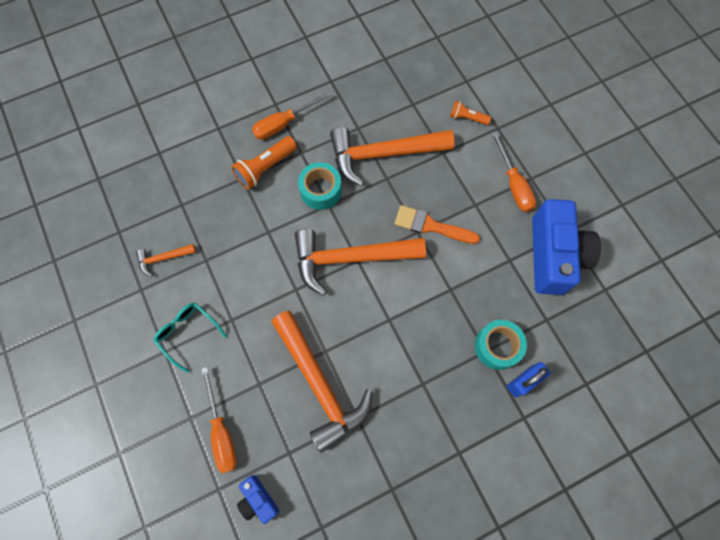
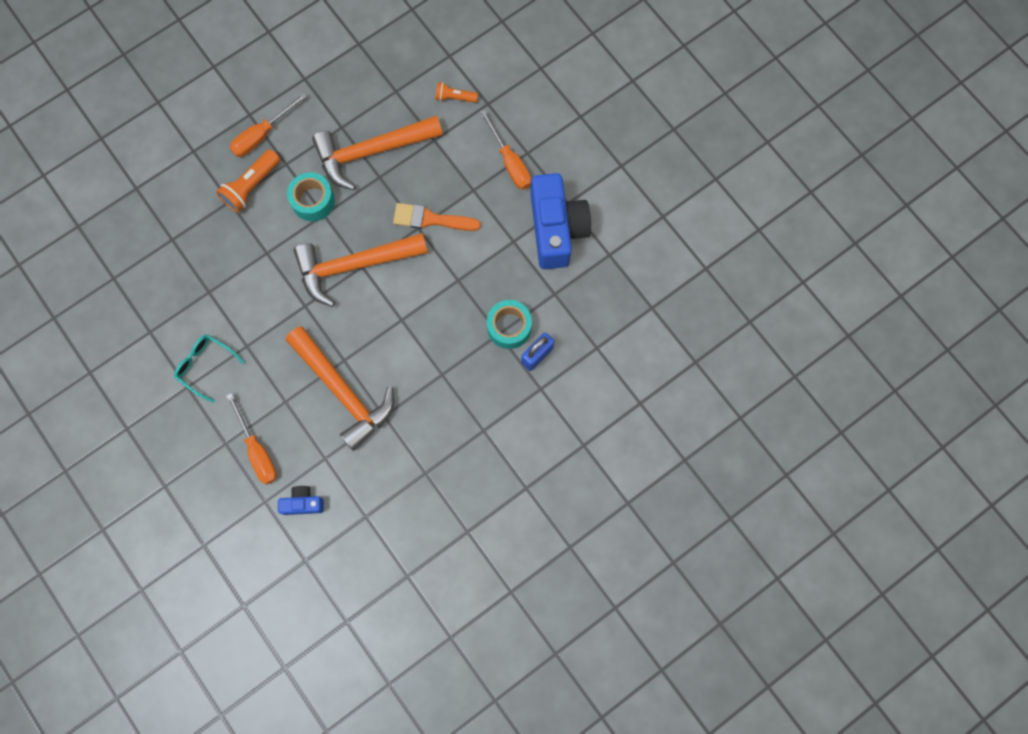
camera: 10 degrees left, 5 degrees up
(163, 258) = (165, 297): orange hammer -> none
(258, 500) = (303, 503): blue camera -> blue camera turned 135 degrees clockwise

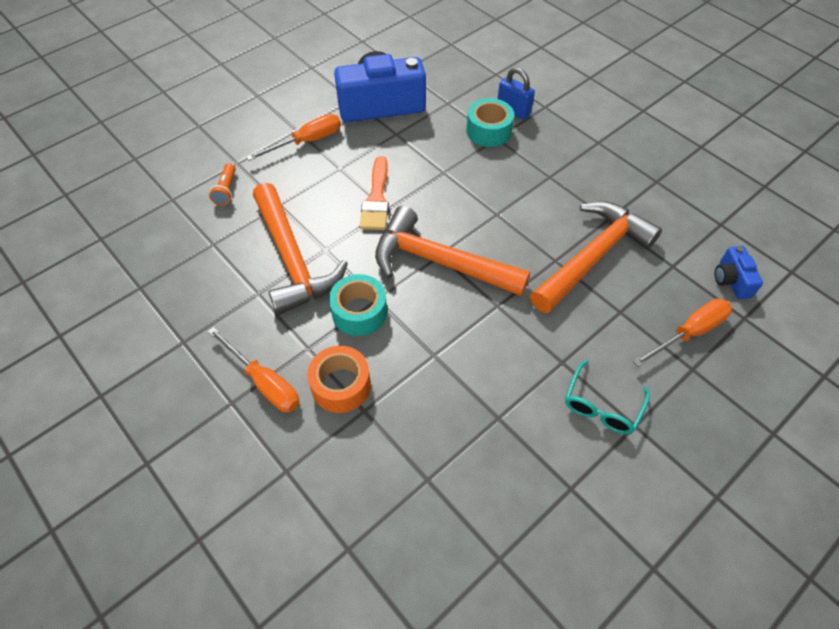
camera: 95 degrees left, 20 degrees down
(251, 186) = (341, 385): orange flashlight -> orange tape
(354, 265) = (440, 262): orange hammer -> orange hammer turned 135 degrees clockwise

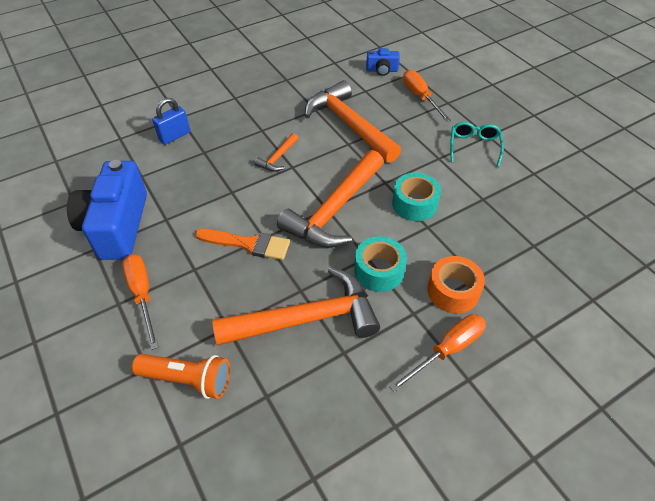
camera: 80 degrees left, 5 degrees down
(226, 190) = (188, 379): orange flashlight -> orange flashlight, size x1.63
(489, 131) = (193, 155): turquoise tape -> turquoise tape (414, 204)
(508, 199) = (278, 158): none -> orange hammer
(602, 406) = (474, 147): turquoise glasses -> turquoise glasses turned 120 degrees counterclockwise

